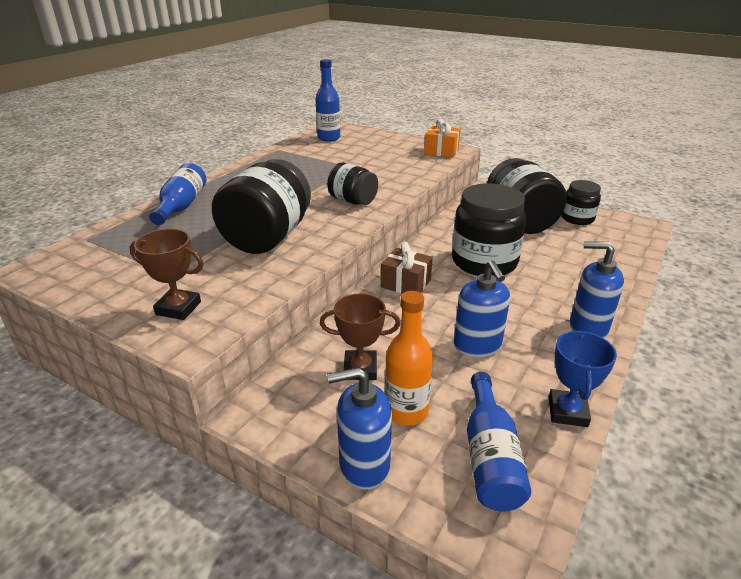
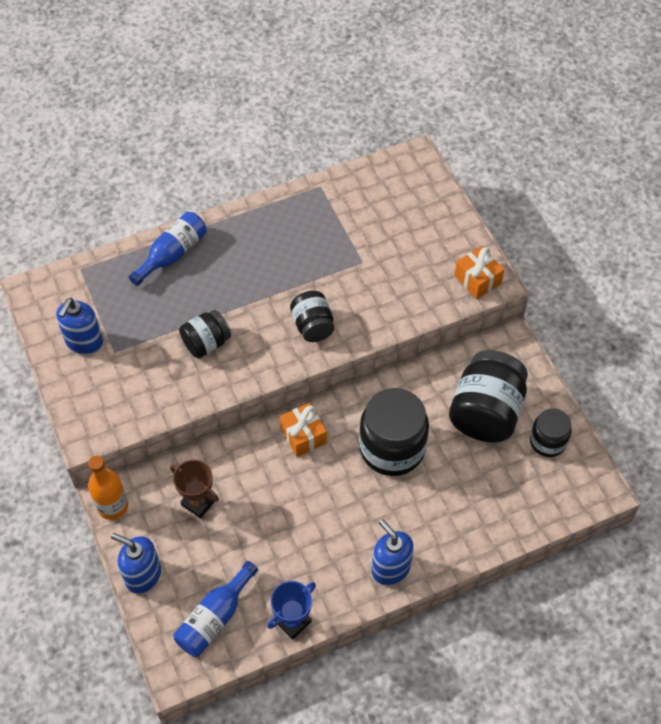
camera: 35 degrees right, 25 degrees up
(178, 308) = (97, 396): brown trophy -> none
(267, 237) = (206, 343): black jar -> black jar, size x0.56
(329, 138) = (389, 186): blue bottle -> none
(406, 283) = (303, 435): brown gift -> orange gift
(406, 411) = (197, 555): orange bottle -> orange bottle (113, 506)
(477, 346) = (293, 533): blue soap dispenser -> blue soap dispenser (84, 342)

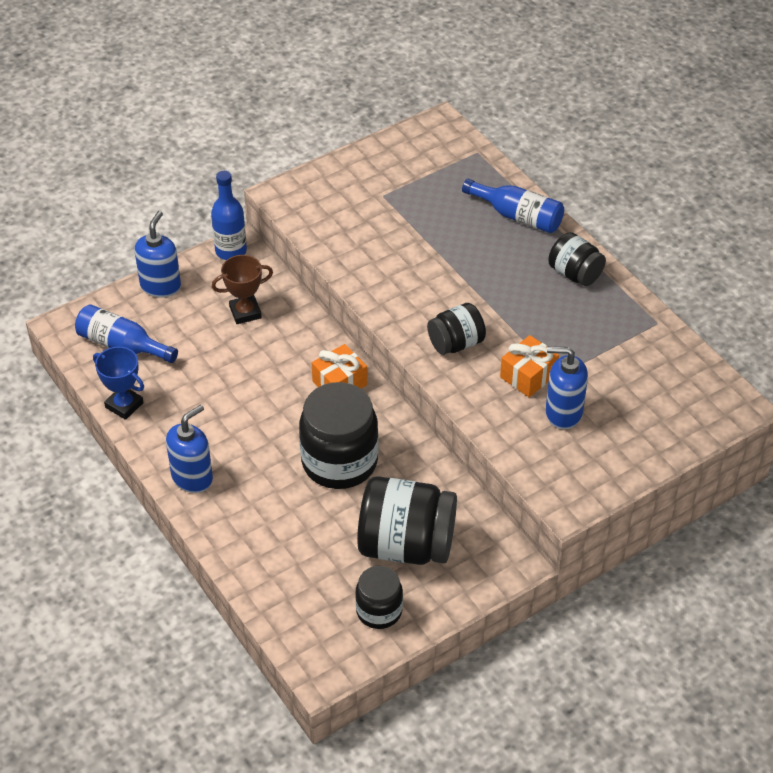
camera: 80 degrees right, 10 degrees down
(84, 342) = (388, 172): blue soap dispenser -> blue soap dispenser (563, 413)
(113, 506) = (231, 251): orange bottle -> blue bottle
(198, 502) = (245, 312): brown trophy -> brown trophy turned 45 degrees clockwise
(206, 343) = (410, 261): black jar -> black jar (575, 274)
(477, 279) = (566, 487): orange gift -> orange gift (528, 376)

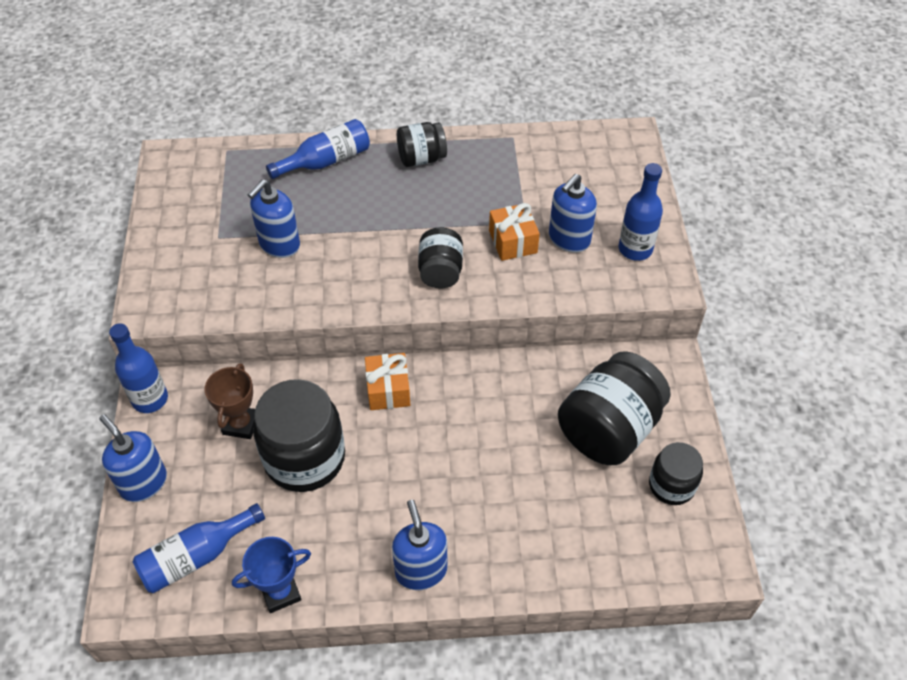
camera: 60 degrees left, 5 degrees up
(339, 462) = (482, 434): black jar -> black jar (304, 458)
(404, 233) = (279, 244): none -> blue soap dispenser
(590, 464) = (635, 249): none -> blue bottle

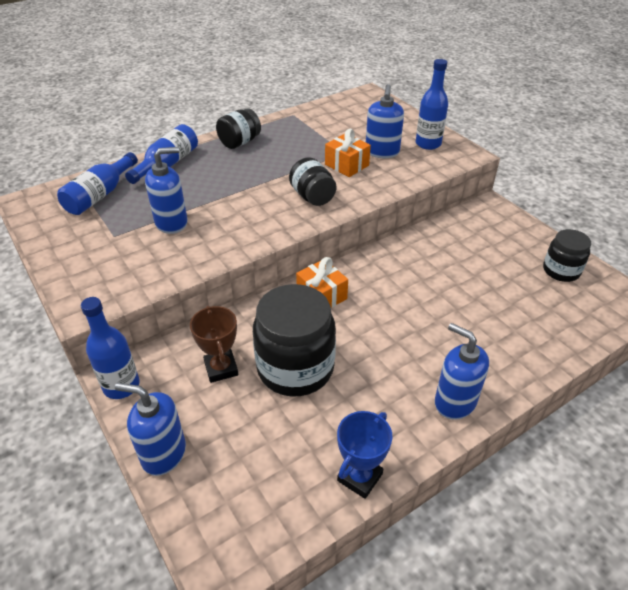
camera: 30 degrees left, 10 degrees down
(196, 556) = (261, 488): blue bottle -> blue bottle (100, 195)
(279, 244) = (172, 223): blue soap dispenser -> blue soap dispenser turned 120 degrees counterclockwise
(609, 429) = (492, 256): black jar -> none

